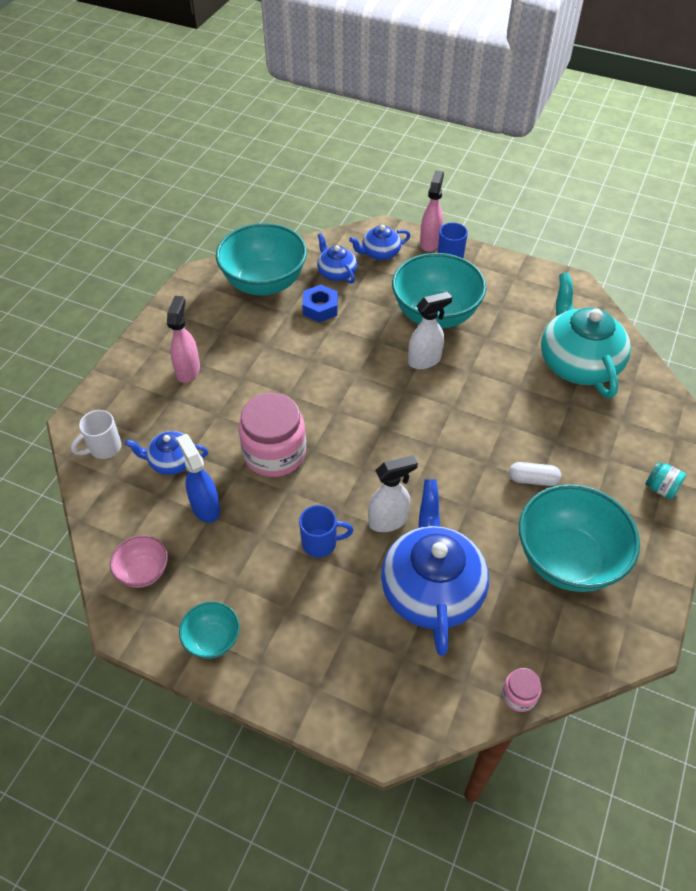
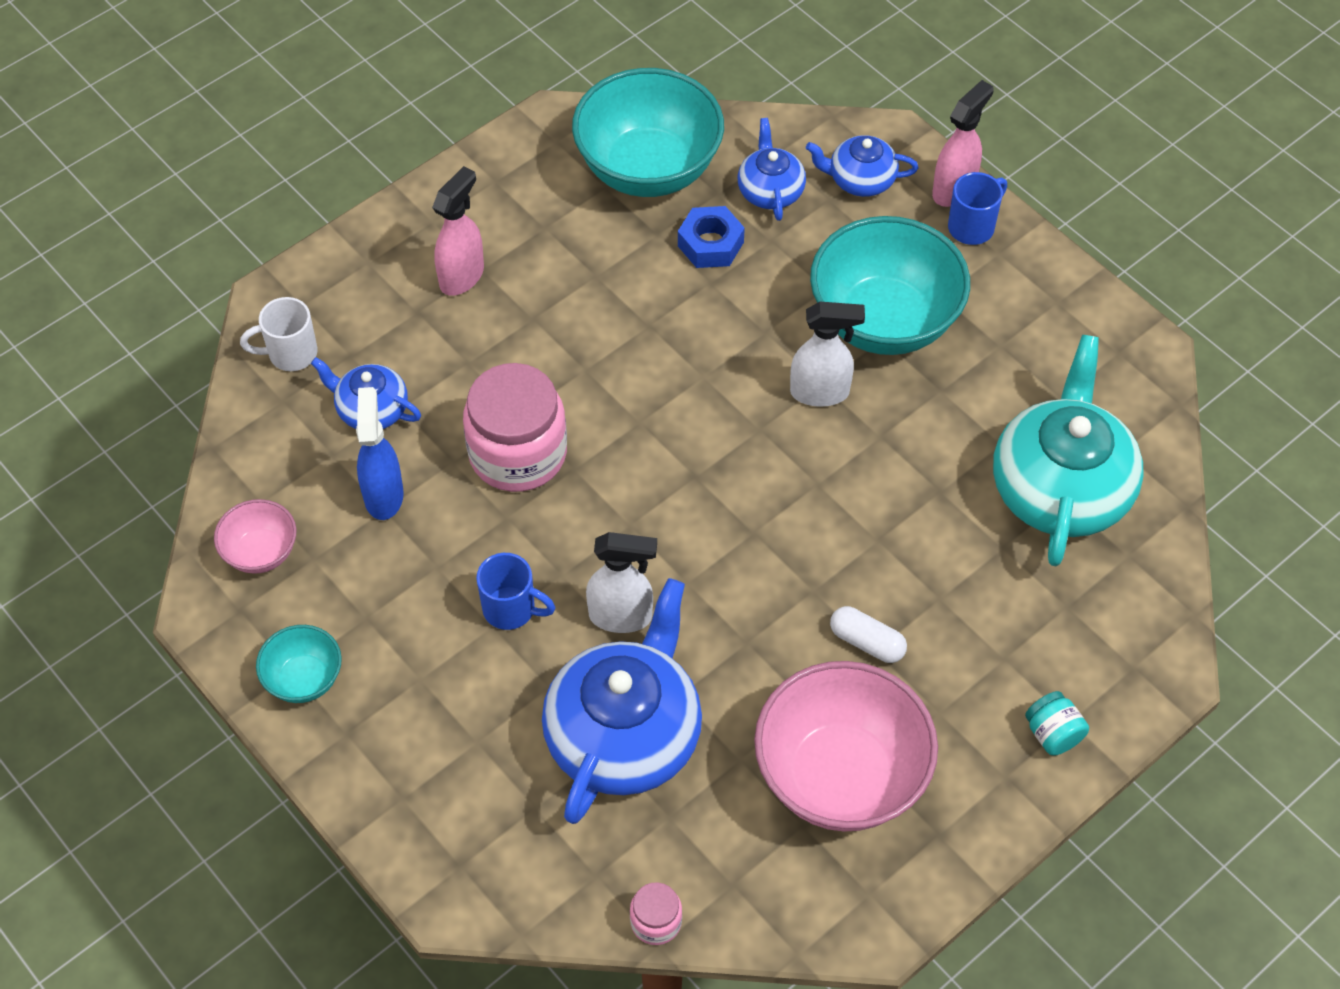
camera: 25 degrees right, 5 degrees up
(567, 560) = (840, 776): turquoise bowl -> pink bowl

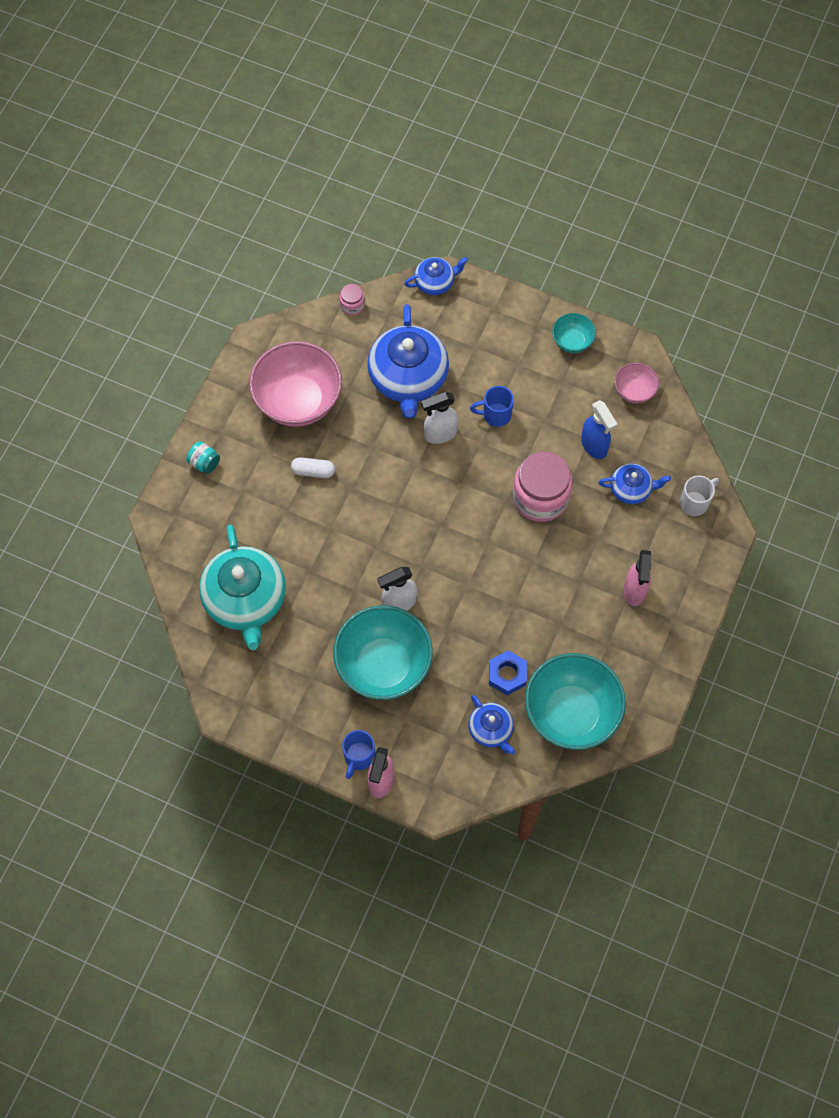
camera: 155 degrees right, 10 degrees up
(860, 180) = (441, 763): blue teapot -> blue teapot (435, 282)

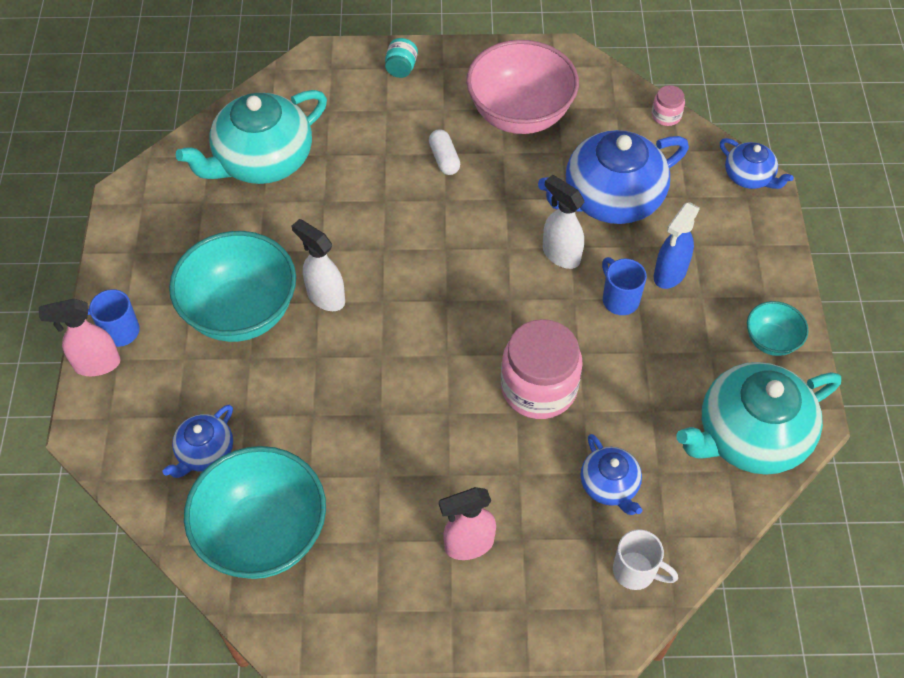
camera: 65 degrees right, 10 degrees down
(507, 675) = (284, 442): blue nut -> none
(594, 446) = (644, 420): blue spray bottle -> blue spray bottle (669, 274)
(634, 391) = (750, 436): pink bowl -> turquoise teapot

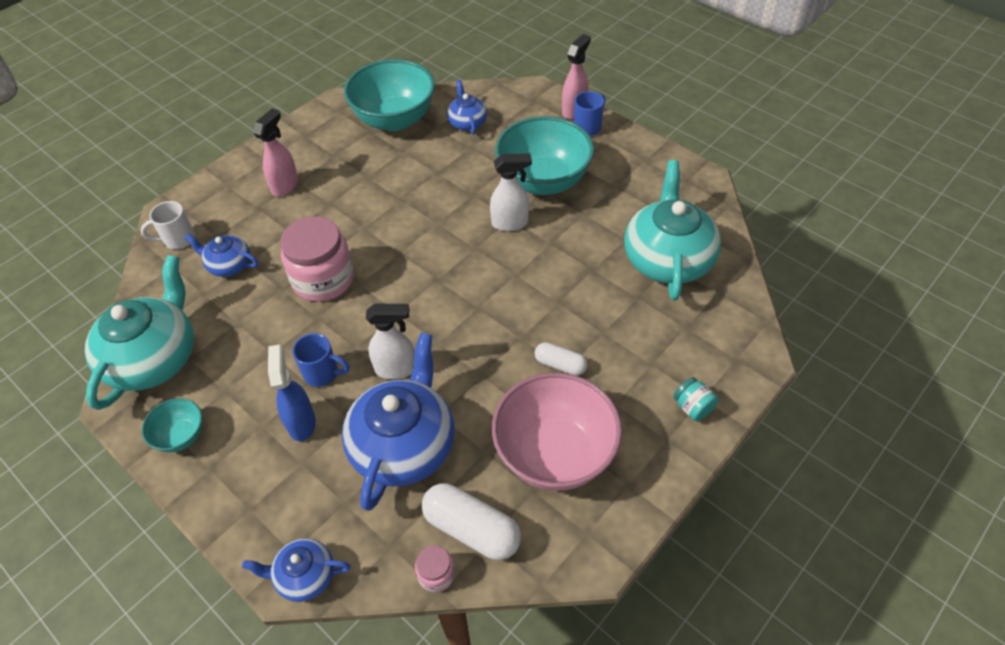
camera: 135 degrees right, 5 degrees down
(620, 119) = (472, 529): none -> white capsule

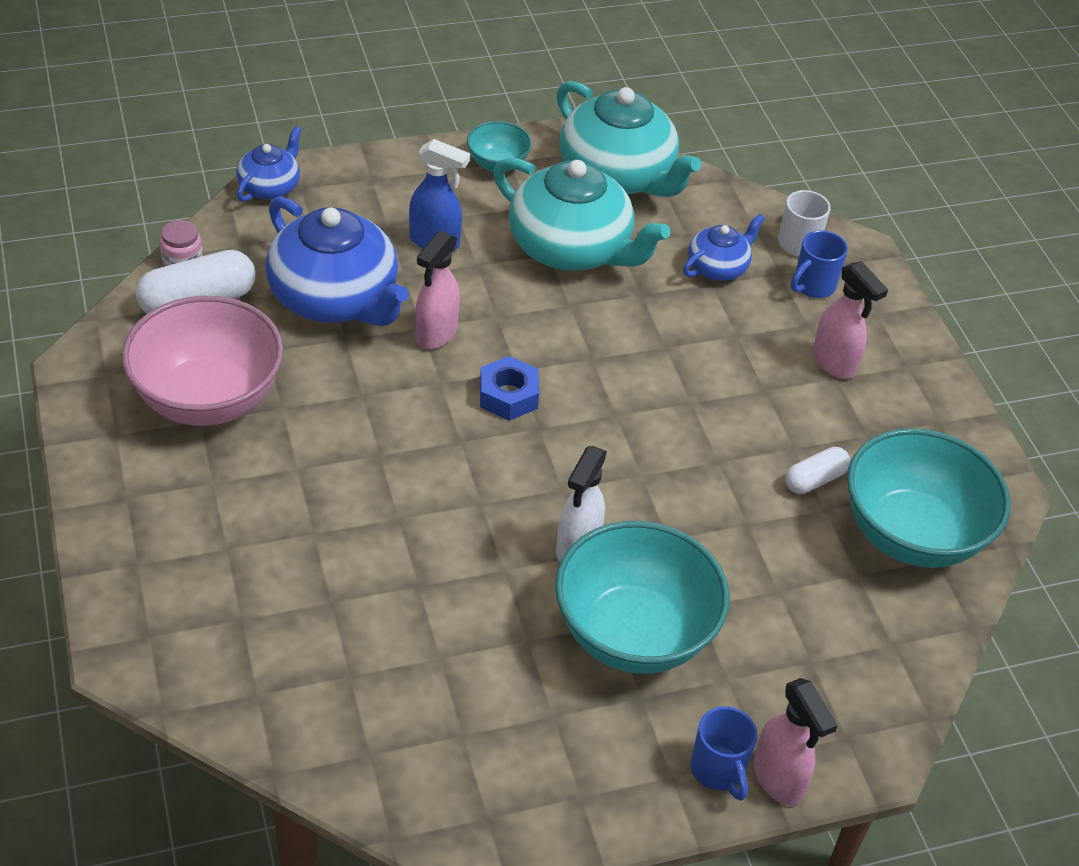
camera: 115 degrees right, 5 degrees down
(322, 373) = (484, 279): blue mug -> blue mug (813, 286)
(323, 279) = (627, 332): pink jar -> none
(396, 369) = (436, 334): white spray bottle -> pink spray bottle
(423, 305) = (508, 396): none -> blue nut
(467, 122) = (843, 618): blue teapot -> none
(560, 365) = (308, 466): white capsule -> white capsule (815, 480)
(667, 259) = (362, 679): turquoise teapot -> turquoise teapot (571, 248)
(693, 407) = (136, 546): turquoise jar -> none

